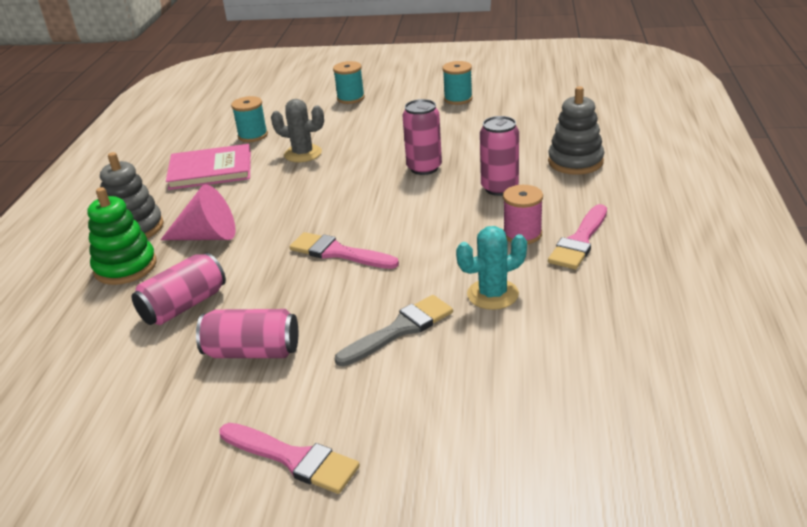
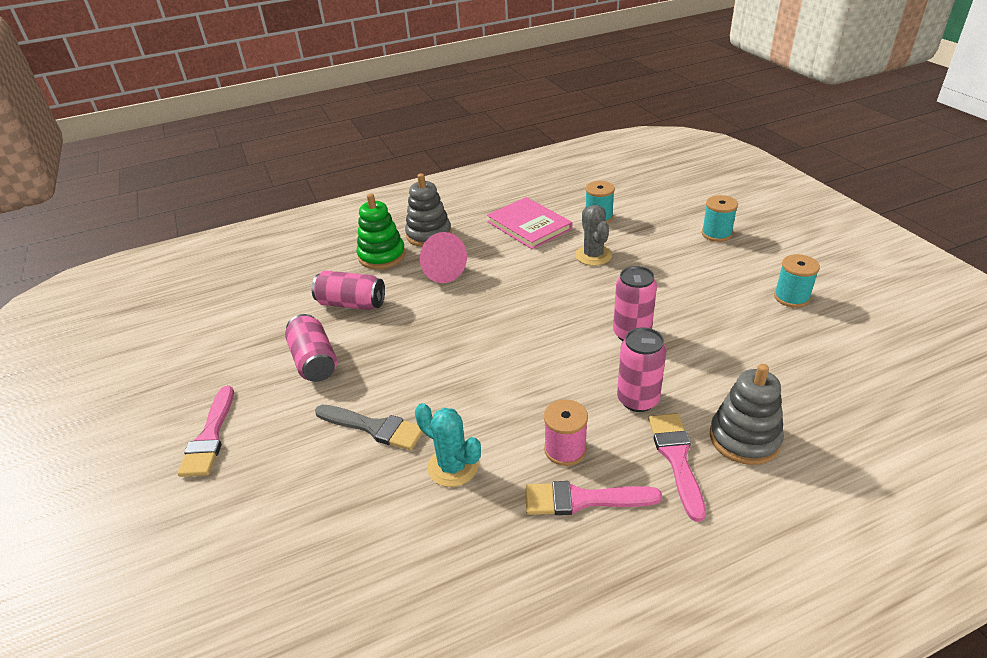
camera: 60 degrees right, 5 degrees up
(338, 253) = (459, 345): pink brush -> pink brush (676, 458)

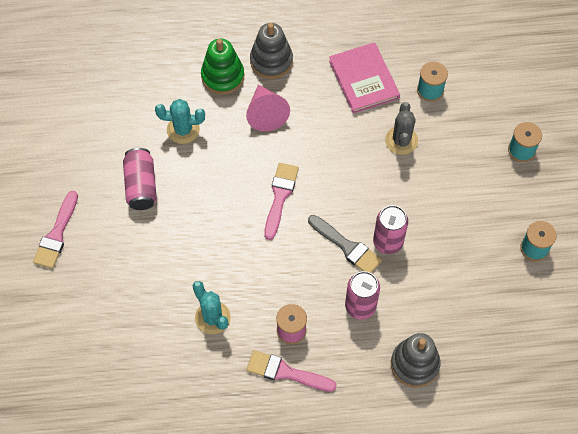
camera: 15 degrees right, 25 degrees up
(351, 304) = (183, 130): pink can -> turquoise cactus
(374, 427) = (169, 266): grey brush -> grey brush (346, 246)
(676, 458) = (361, 363): pink brush -> pink brush (280, 197)

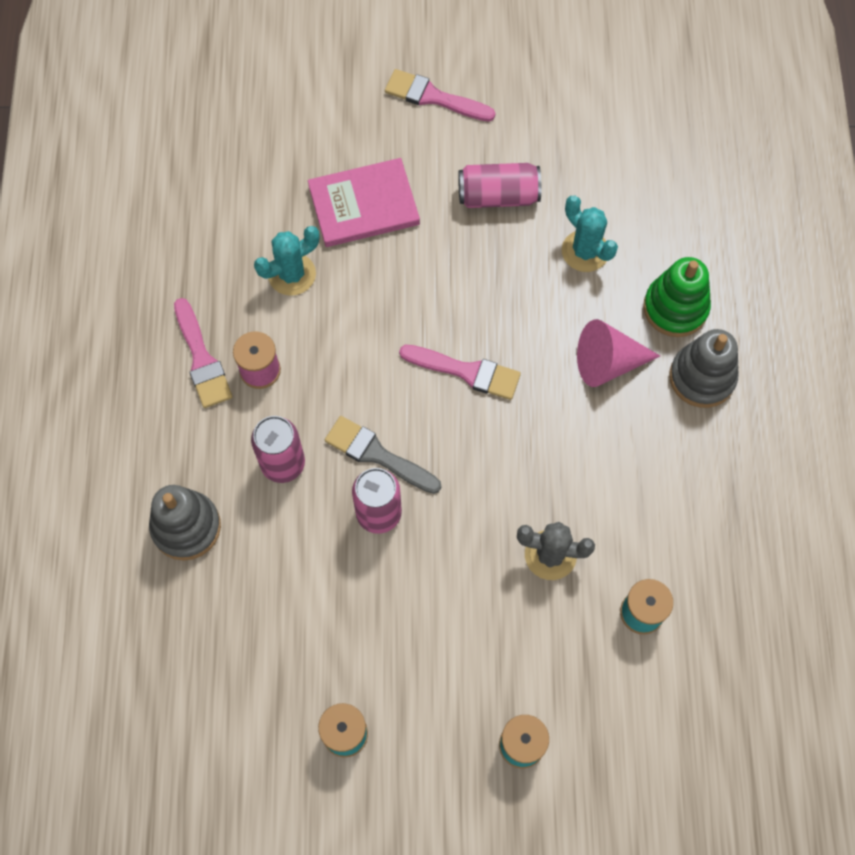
camera: 95 degrees right, 5 degrees up
(183, 130) = (585, 251): turquoise cactus -> turquoise cactus turned 45 degrees counterclockwise
(286, 372) = (201, 359): pink brush -> pink brush turned 135 degrees clockwise
(346, 246) = (378, 455): grey brush -> grey brush turned 75 degrees clockwise
(363, 79) = (665, 511): pink book -> pink book (364, 205)

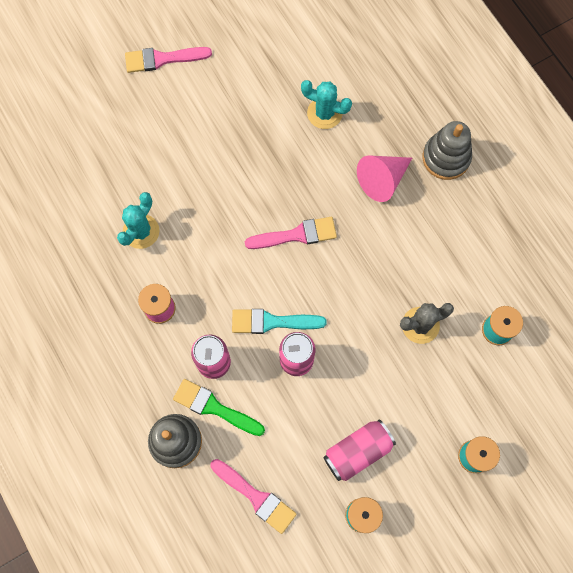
camera: 30 degrees left, 5 degrees up
(201, 359) = (115, 322): pink brush -> pink brush (256, 497)
(253, 514) = (214, 407): none -> green brush
(364, 205) = (160, 158): pink book -> none
(378, 455) = (272, 322): grey brush -> turquoise brush
(498, 196) = (246, 105): pink can -> pink can (357, 451)
(675, 308) = (403, 121): green stacking toy -> none

